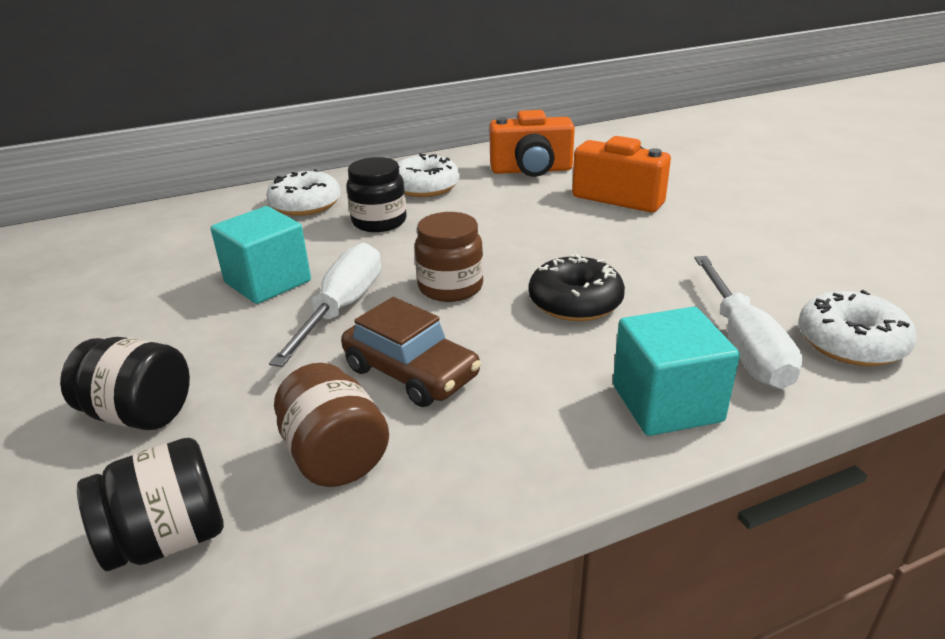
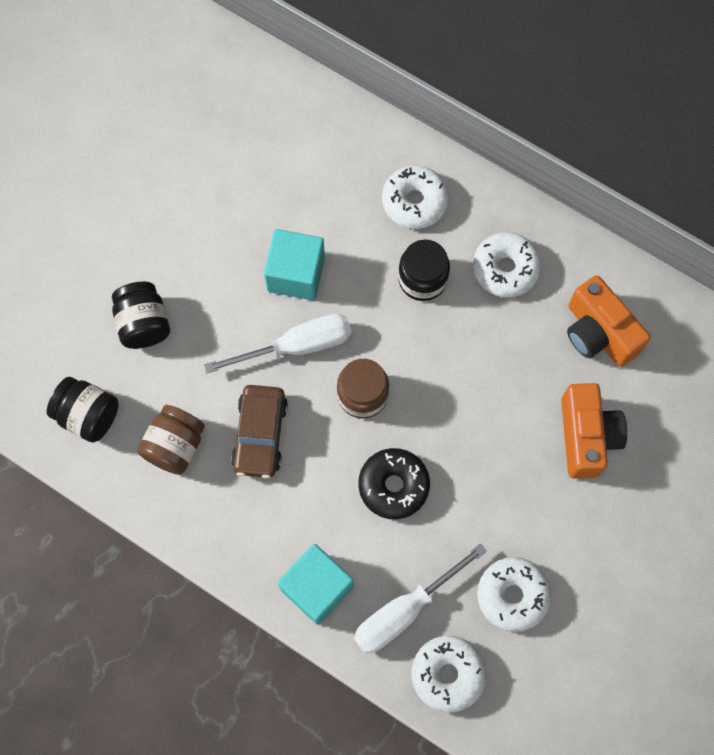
camera: 55 degrees right, 40 degrees up
(764, 274) = (512, 595): none -> white donut

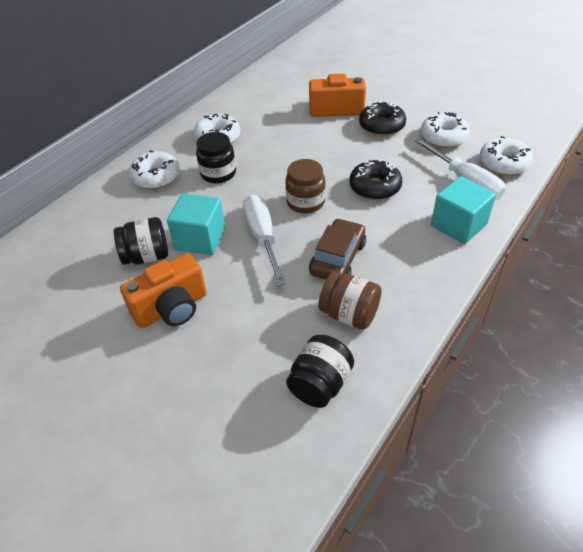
camera: 85 degrees left, 25 degrees down
(144, 324) = (229, 341): black jar -> black jar (147, 256)
(260, 435) = (337, 258): brown car -> brown car turned 75 degrees counterclockwise
(541, 504) = (381, 126): none -> black donut
(598, 333) = (268, 104): orange camera -> orange camera (172, 308)

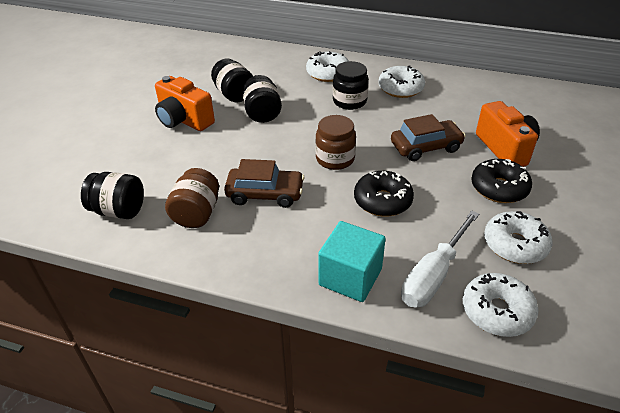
camera: 70 degrees right, 5 degrees down
(200, 239) = (262, 113): turquoise cube -> black jar
(262, 237) = (276, 144): white screwdriver -> none
(314, 146) = (426, 147): none -> brown car

